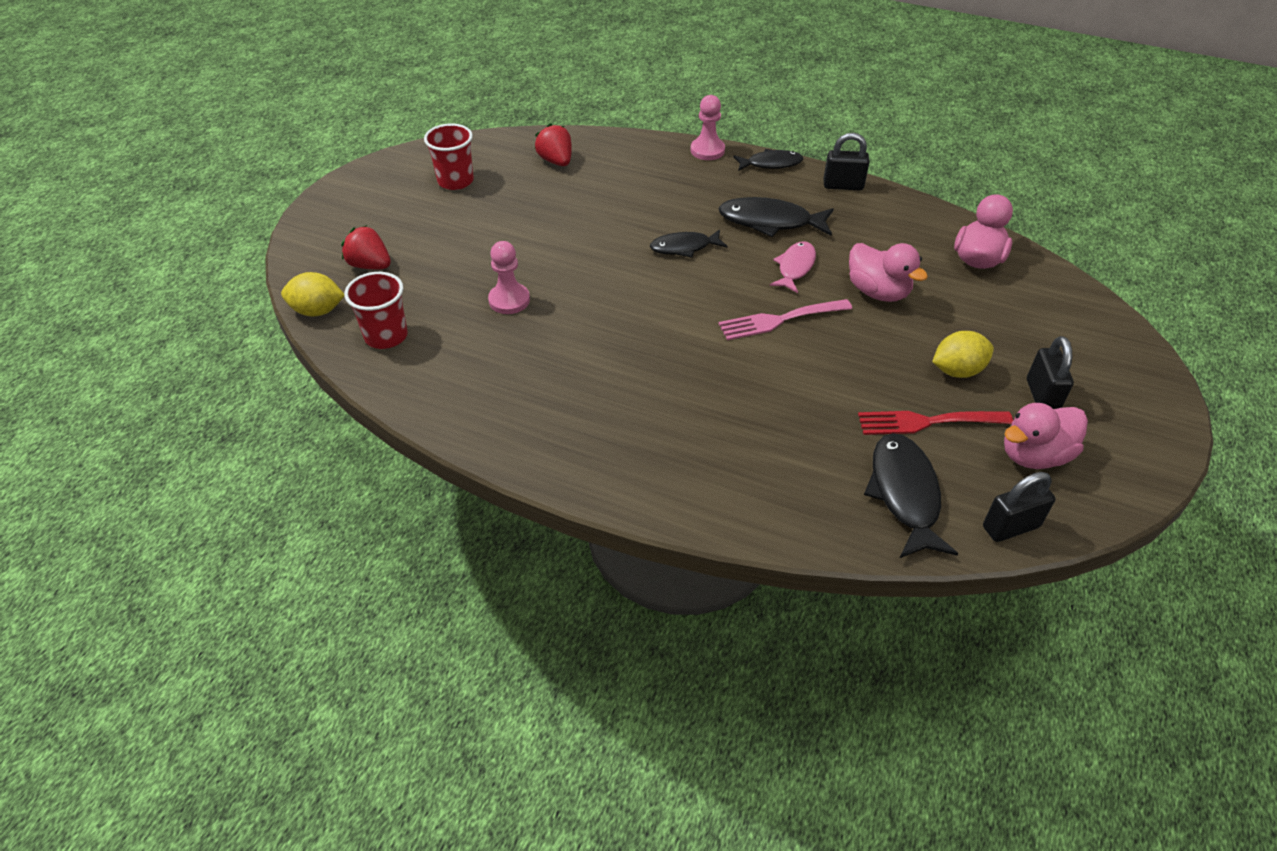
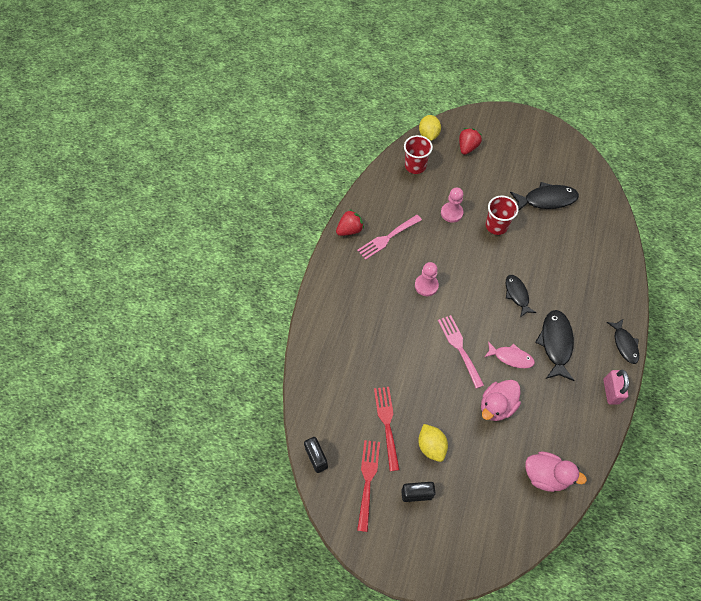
camera: 85 degrees right, 15 degrees up
(455, 181) = (553, 170): red cup -> red cup (496, 226)
(545, 390) = (387, 238): none -> pink fork
(556, 161) = (589, 217): red strawberry -> red strawberry (350, 230)
(707, 150) = (628, 303): pink pawn -> pink pawn (426, 285)
(843, 185) = (610, 391): black padlock -> pink padlock
(904, 494) = (334, 406): black fish -> black fish (546, 200)
(1034, 455) = (367, 480): pink duck -> red fork

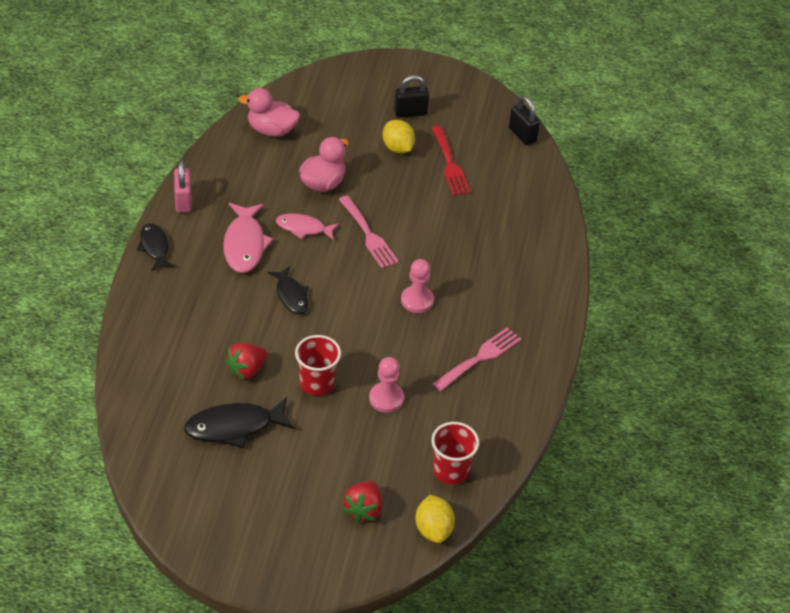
camera: 170 degrees right, 15 degrees down
(350, 230) = (537, 366): red strawberry -> red strawberry (246, 370)
(367, 480) = (463, 121): red fork -> none
(555, 343) = (245, 244): black fish -> pink fish

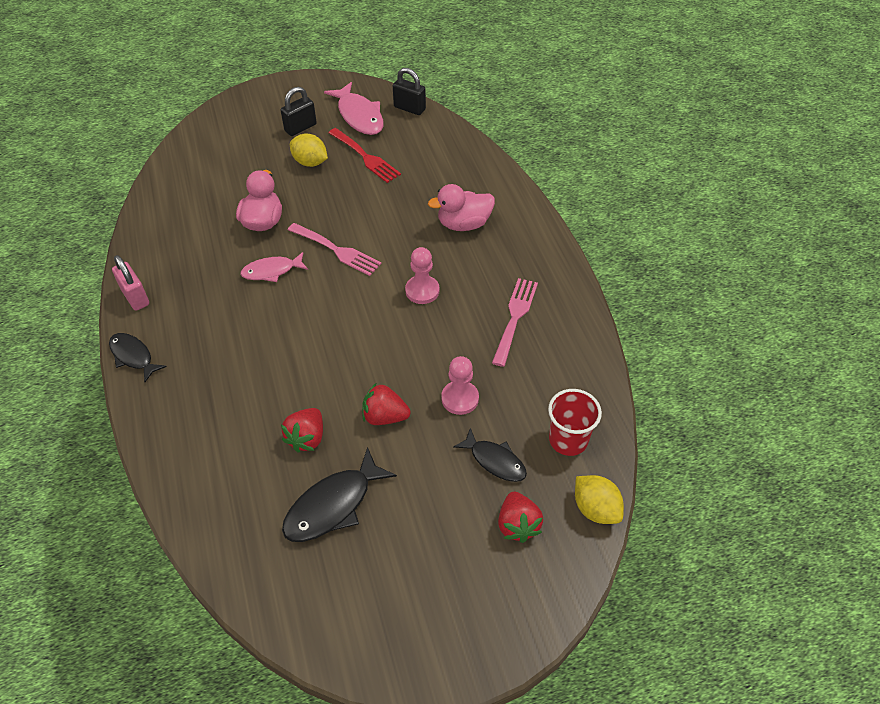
camera: 25 degrees left, 5 degrees up
(245, 244) = (224, 312): pink fish -> pink fish (359, 116)
(271, 130) = (182, 194): pink duck -> pink duck (463, 224)
(291, 295) = (302, 341): black fish -> black fish (495, 461)
(317, 383) = (384, 416): red cup -> red strawberry

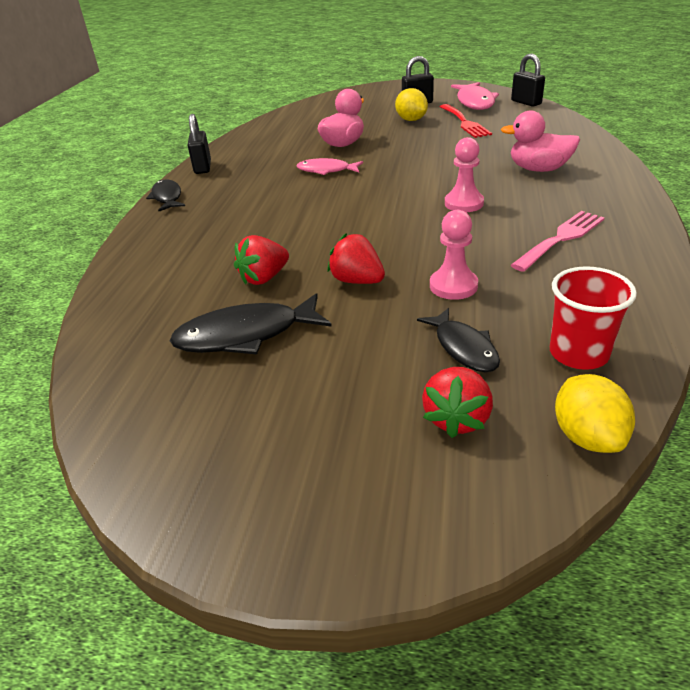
camera: 30 degrees right, 15 degrees down
(135, 297) = (203, 167): pink padlock -> black padlock
(337, 250) = (396, 167): pink fork -> none

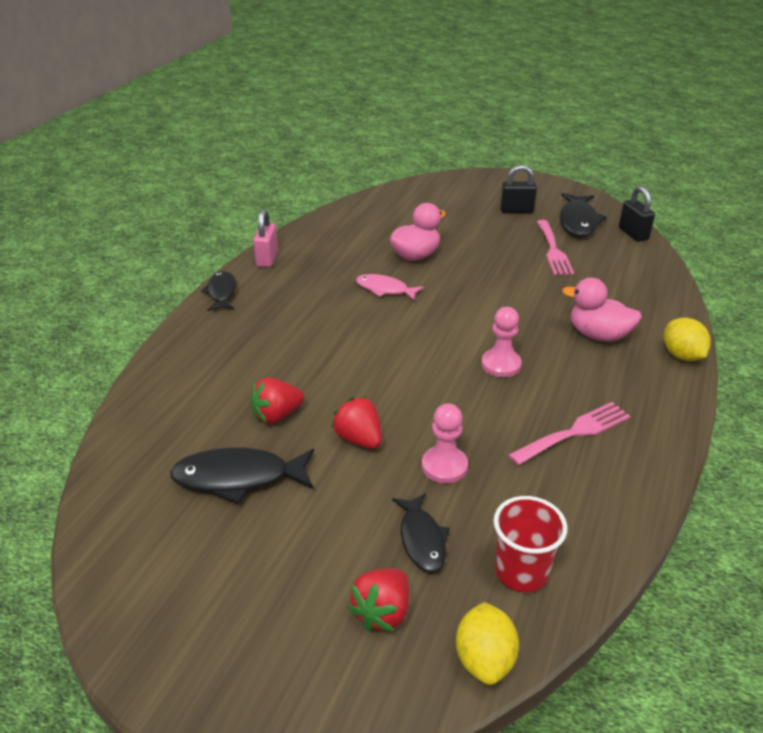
camera: 10 degrees right, 0 degrees up
(203, 167) = (267, 259): black padlock -> pink padlock
(411, 120) = (499, 235): yellow lemon -> yellow lemon (682, 355)
(464, 122) = (553, 250): red fork -> pink fork
(474, 102) = (578, 222): pink fish -> black fish

